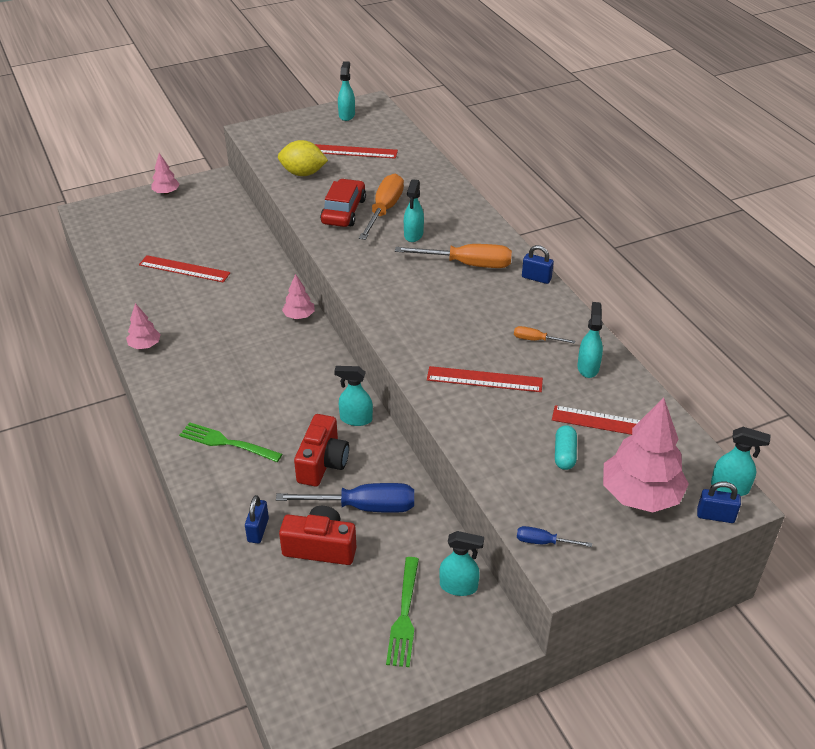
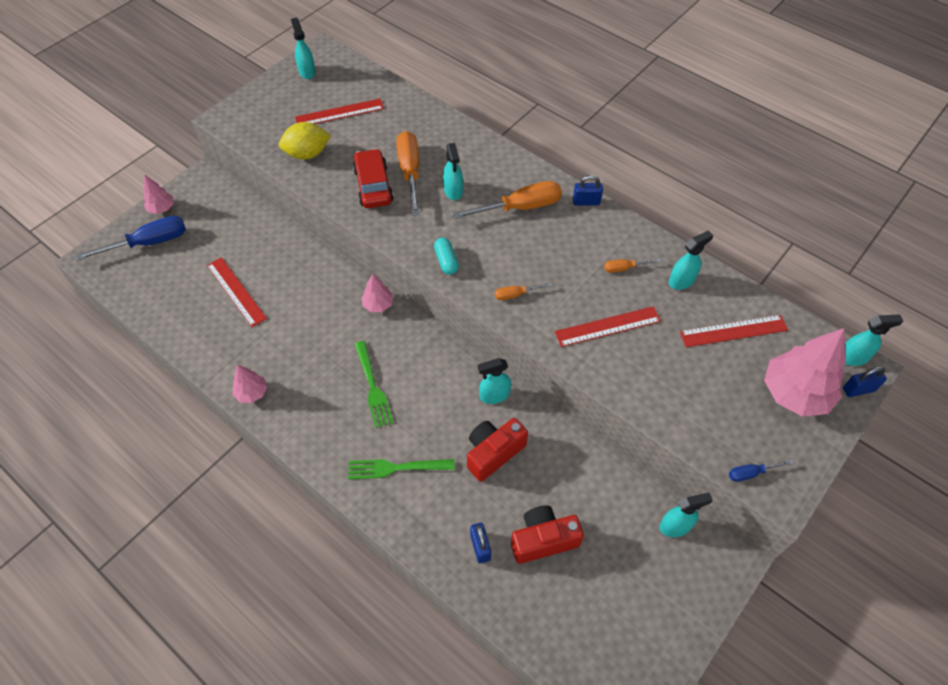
camera: 25 degrees left, 15 degrees up
(184, 269) = (236, 291): red ruler -> red ruler turned 60 degrees clockwise
(322, 463) = (493, 453): red camera -> red camera turned 120 degrees counterclockwise
(364, 507) = (554, 482): blue screwdriver -> blue screwdriver (149, 243)
(404, 615) = (650, 574): green fork -> green fork (373, 387)
(413, 328) = (515, 294): none -> orange screwdriver
(564, 454) = (715, 377): turquoise capsule -> turquoise capsule (446, 261)
(588, 367) = (682, 281): turquoise spray bottle -> turquoise spray bottle turned 75 degrees clockwise

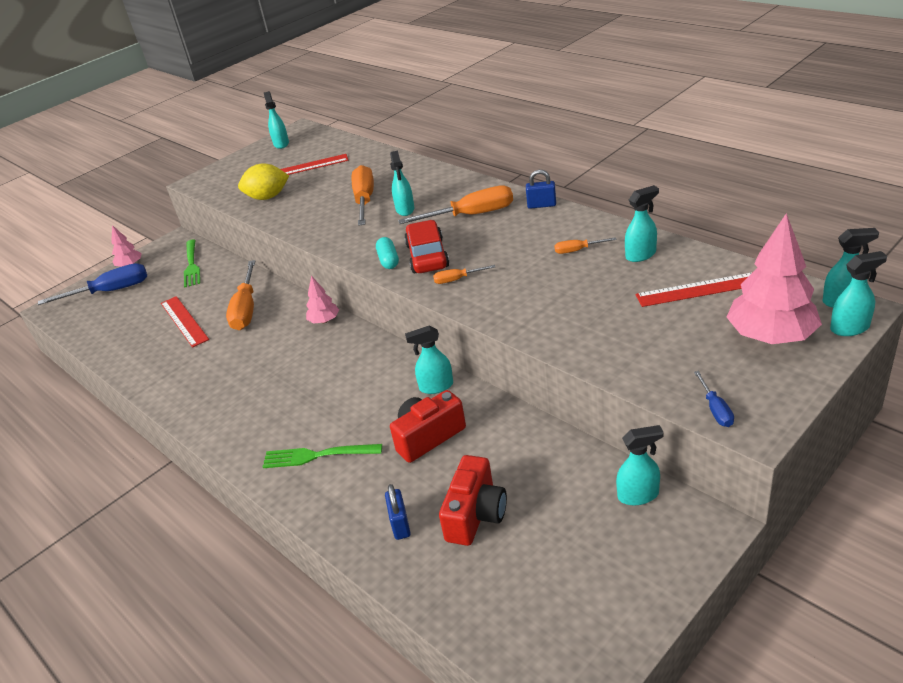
camera: 10 degrees right, 20 degrees down
(252, 393) = (179, 400): pink tree -> none
(297, 282) = (246, 309): none -> orange screwdriver
(373, 185) = (326, 213): red car -> red car (427, 256)
(373, 387) = (305, 387): green fork -> green fork (191, 265)
(543, 540) = (476, 515): red camera -> red camera turned 120 degrees clockwise
(607, 326) = (554, 297): red ruler -> none
(751, 473) = (715, 409): blue screwdriver -> blue screwdriver turned 90 degrees counterclockwise
(858, 389) = (850, 328): blue padlock -> turquoise spray bottle

